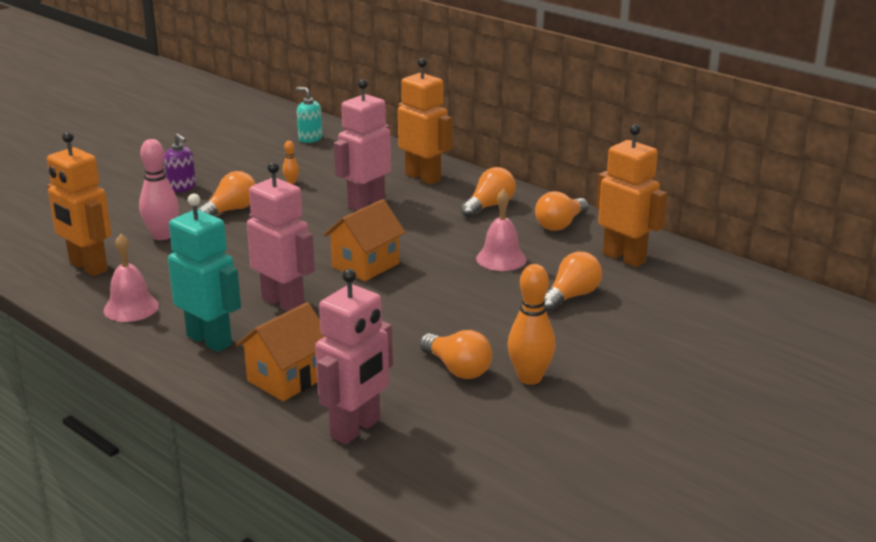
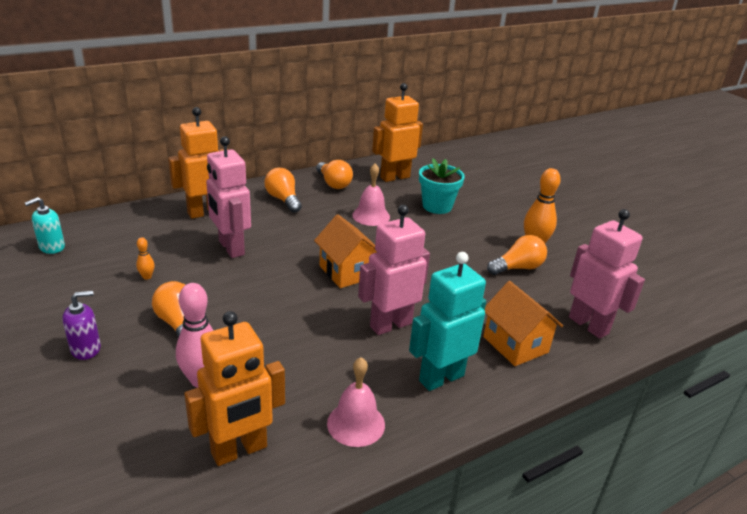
camera: 75 degrees left, 5 degrees up
(571, 296) = (437, 206): orange light bulb -> turquoise flower pot

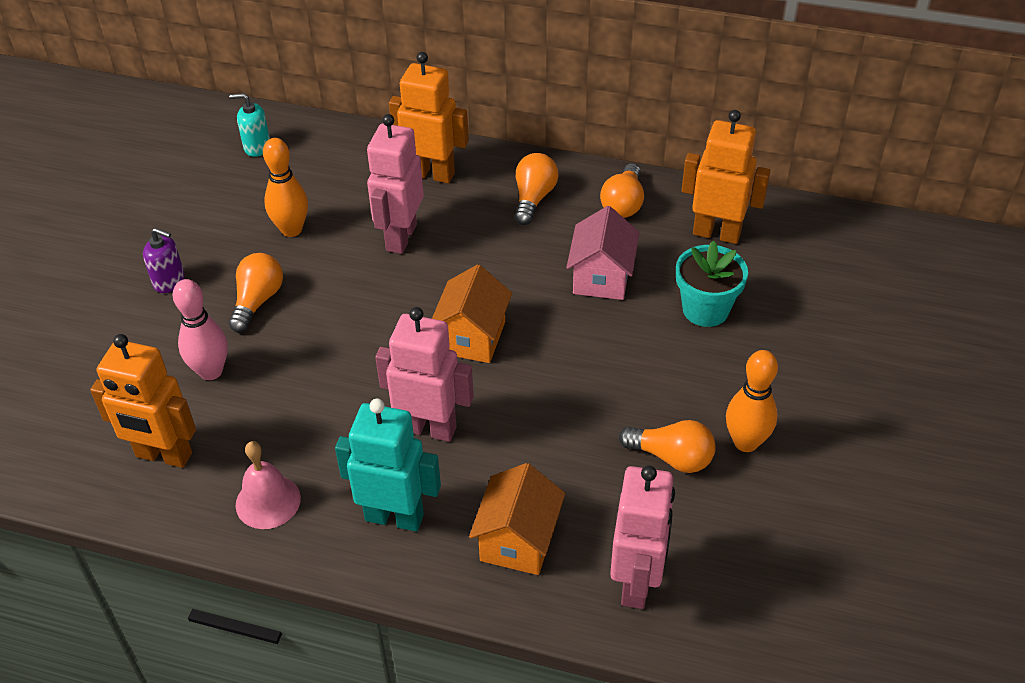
camera: 50 degrees right, 15 degrees up
(147, 277) = (291, 230): orange bowling pin -> orange bowling pin, size x2.11
(371, 216) = (601, 277): pink bell -> pink house

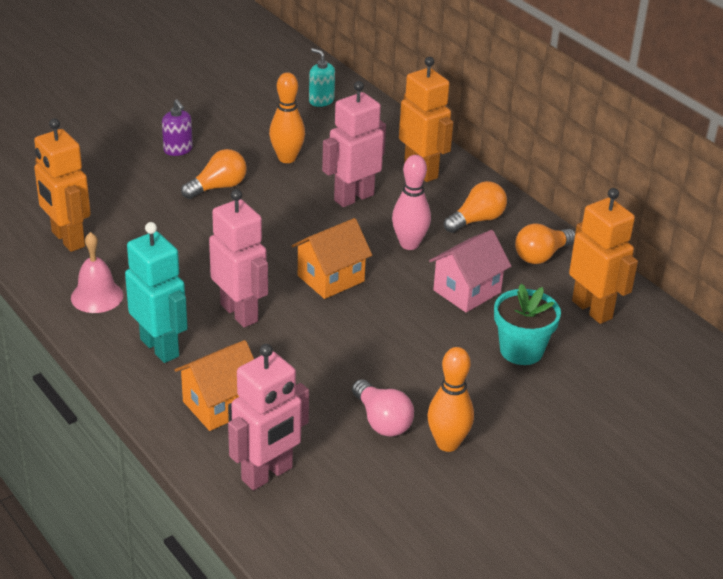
camera: 35 degrees right, 10 degrees down
(211, 371) = (145, 210): pink bowling pin -> pink bowling pin (409, 244)
(671, 457) = (382, 421): orange light bulb -> pink light bulb

